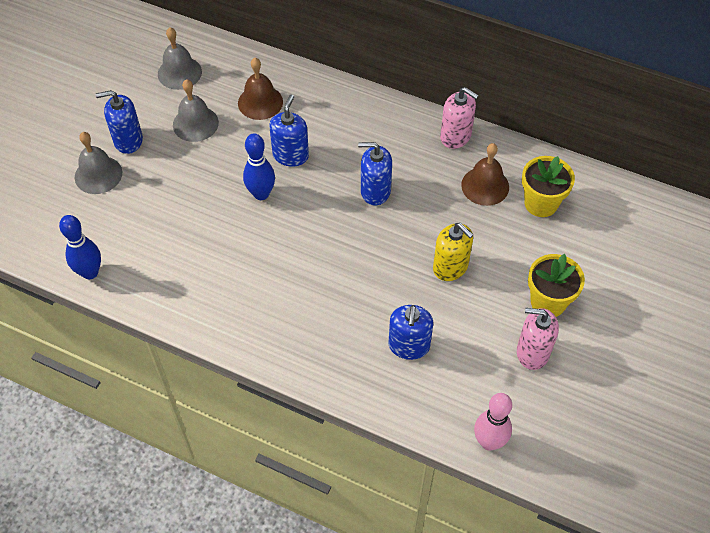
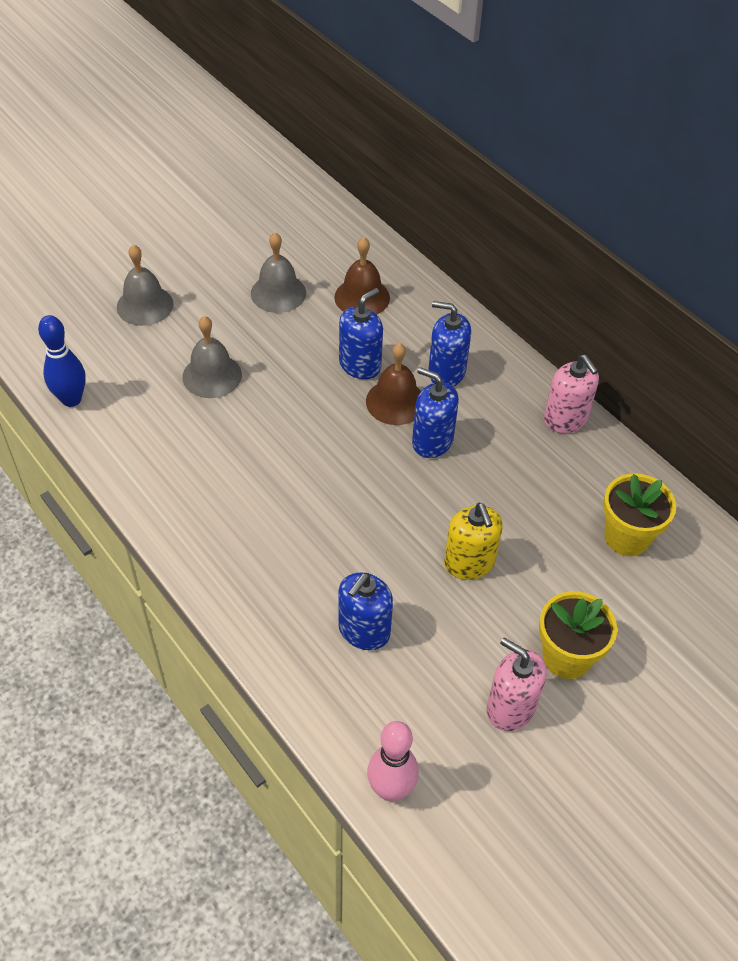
camera: 25 degrees right, 5 degrees down
(128, 140) = (197, 283): blue soap dispenser -> blue soap dispenser (446, 372)
(179, 73) = (295, 236): grey bell -> grey bell (212, 375)
(261, 194) = (301, 393): blue bowling pin -> none
(485, 186) = (568, 488): brown bell -> brown bell (395, 402)

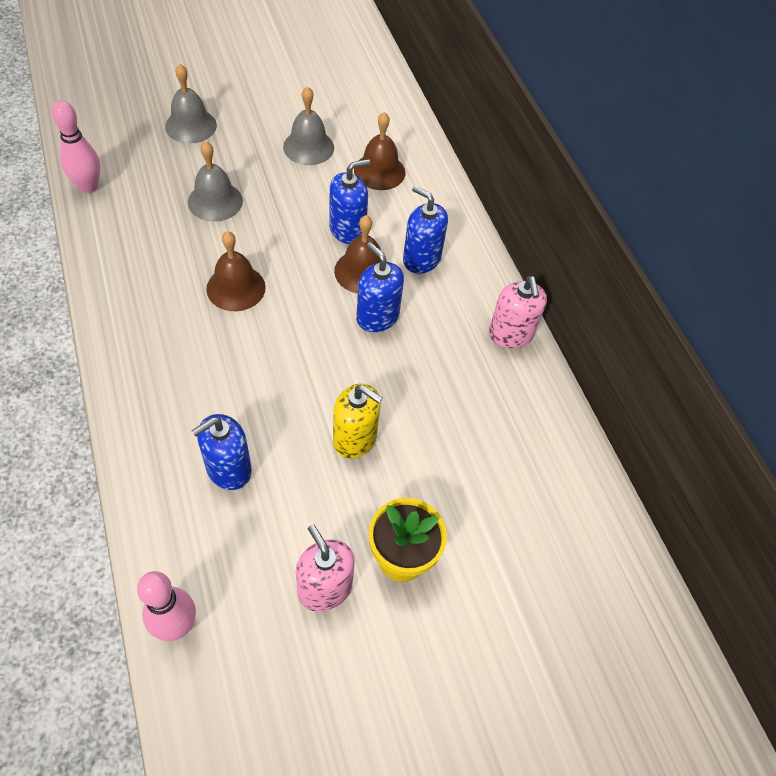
camera: 15 degrees right, 5 degrees up
(71, 399) = (88, 187): blue bowling pin -> pink bowling pin
(279, 456) = (236, 288): none -> brown bell
(469, 563) = (355, 438): yellow soap dispenser -> yellow soap dispenser turned 60 degrees counterclockwise
(627, 537) = (515, 463): yellow flower pot -> none

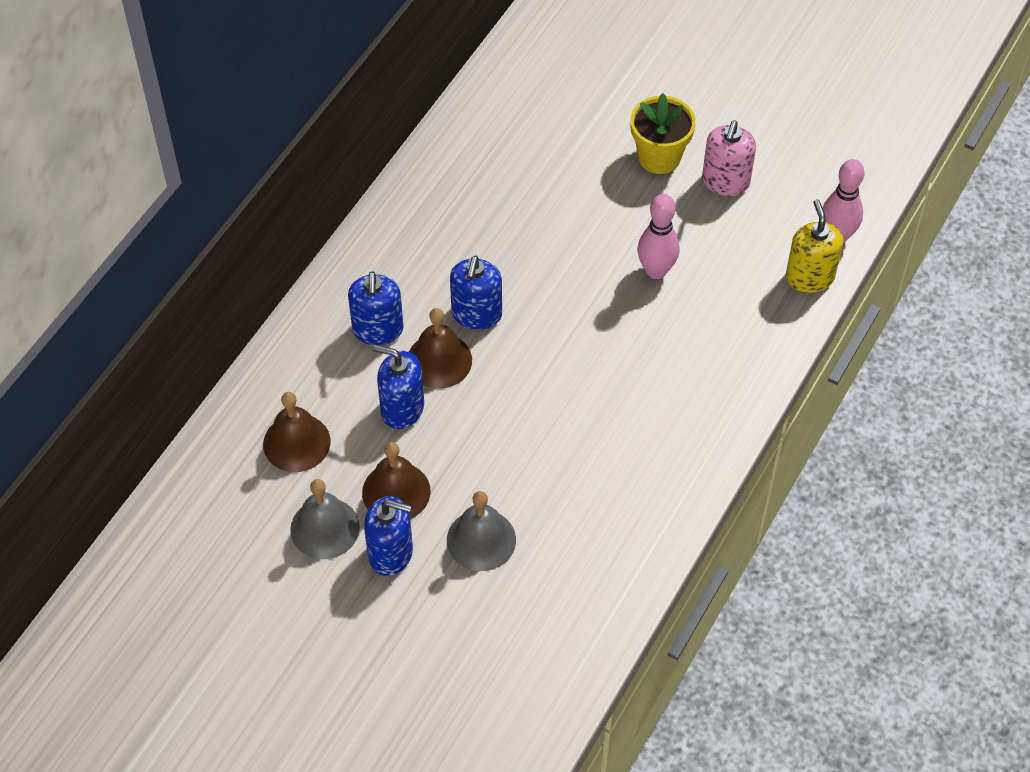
camera: 125 degrees left, 0 degrees up
(88, 187) = (579, 661): pink bowling pin -> pink bowling pin (656, 270)
(191, 125) = (405, 658): grey bell -> none
(228, 469) = (712, 299): blue soap dispenser -> blue soap dispenser (391, 553)
(236, 288) = (558, 434): brown bell -> brown bell (396, 491)
(355, 438) = (603, 246): yellow soap dispenser -> yellow soap dispenser (809, 277)
(510, 334) = (396, 216): pink soap dispenser -> none

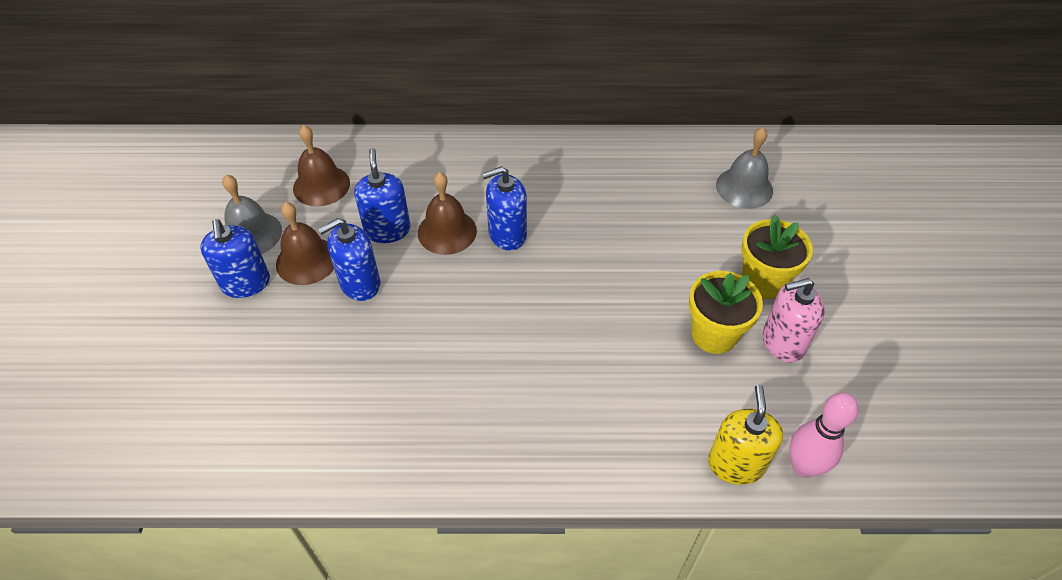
camera: 60 degrees right, 5 degrees down
(378, 329) = (451, 184): blue soap dispenser -> blue soap dispenser (360, 284)
(481, 540) = (286, 336): grey bell -> grey bell (744, 187)
(656, 270) = (642, 334): pink bowling pin -> none
(688, 222) = (714, 334): none -> yellow flower pot
(809, 277) = (735, 464): yellow soap dispenser -> yellow soap dispenser turned 45 degrees counterclockwise

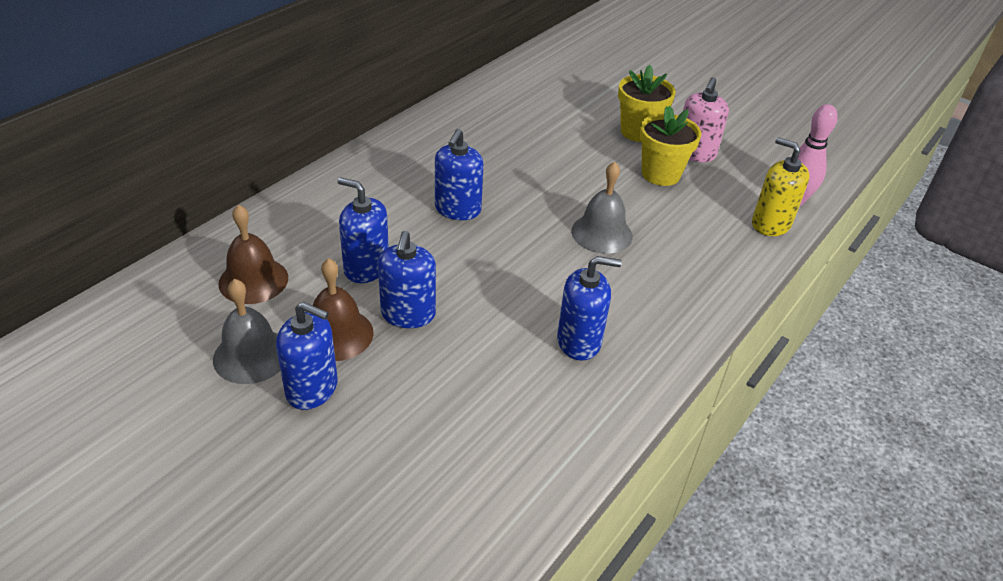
camera: 55 degrees left, 10 degrees down
(422, 404) = (579, 341): none -> blue soap dispenser
(447, 231) = (413, 237): brown bell -> none
(744, 187) = (550, 92): grey bell -> grey bell (602, 233)

